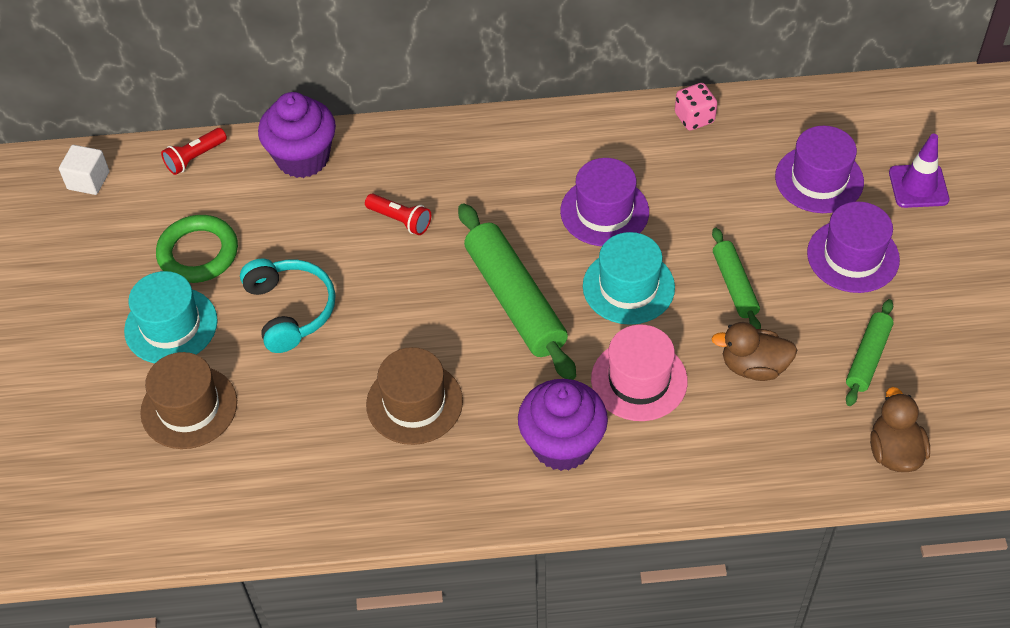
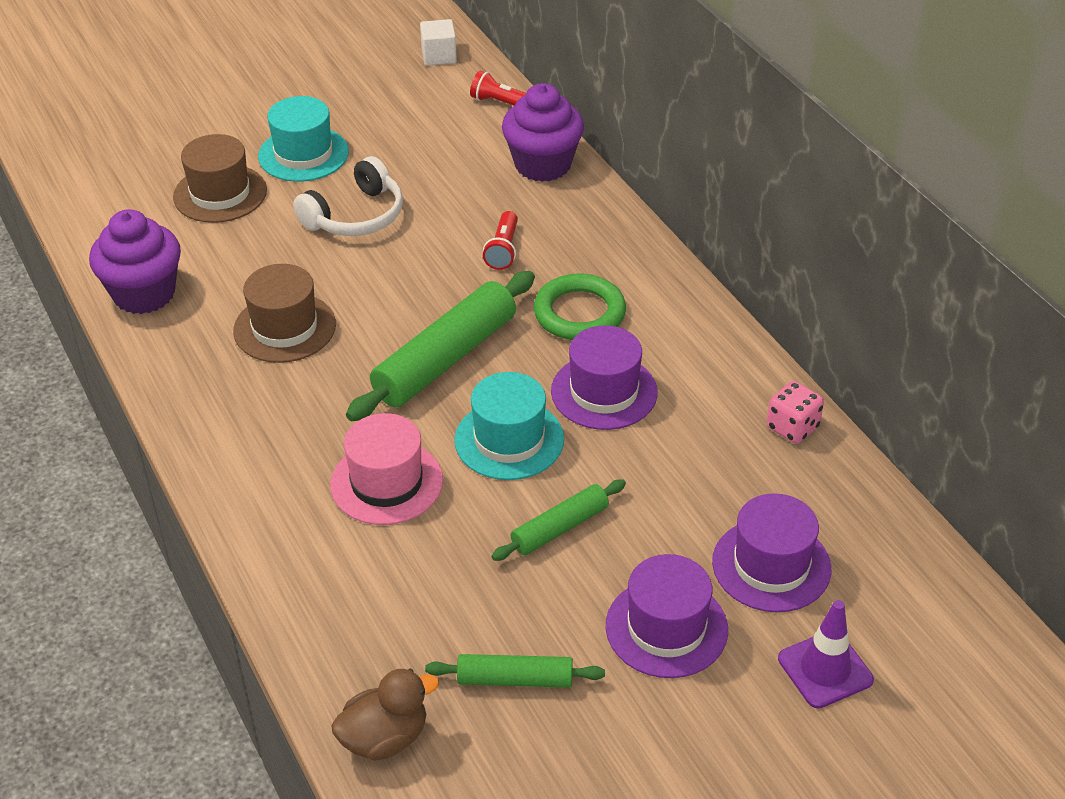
camera: 65 degrees right, 10 degrees down
(198, 253) = (392, 142): green ring -> green ring (579, 313)
(290, 310) = (355, 216): turquoise headphones -> white headphones
(562, 444) = (278, 446): purple cupcake -> purple cupcake (144, 294)
(753, 367) = (450, 574): brown duck -> none

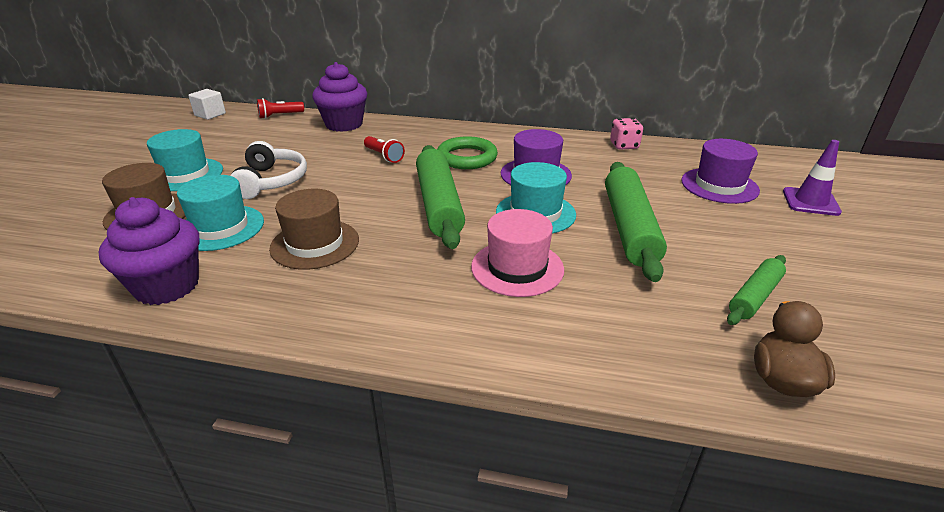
camera: 50 degrees left, 10 degrees down
(247, 252) = (220, 228): none -> turquoise hat
(560, 528) = (629, 227): green rolling pin -> green rolling pin, size x1.81
(666, 628) = (745, 229): purple hat -> none

